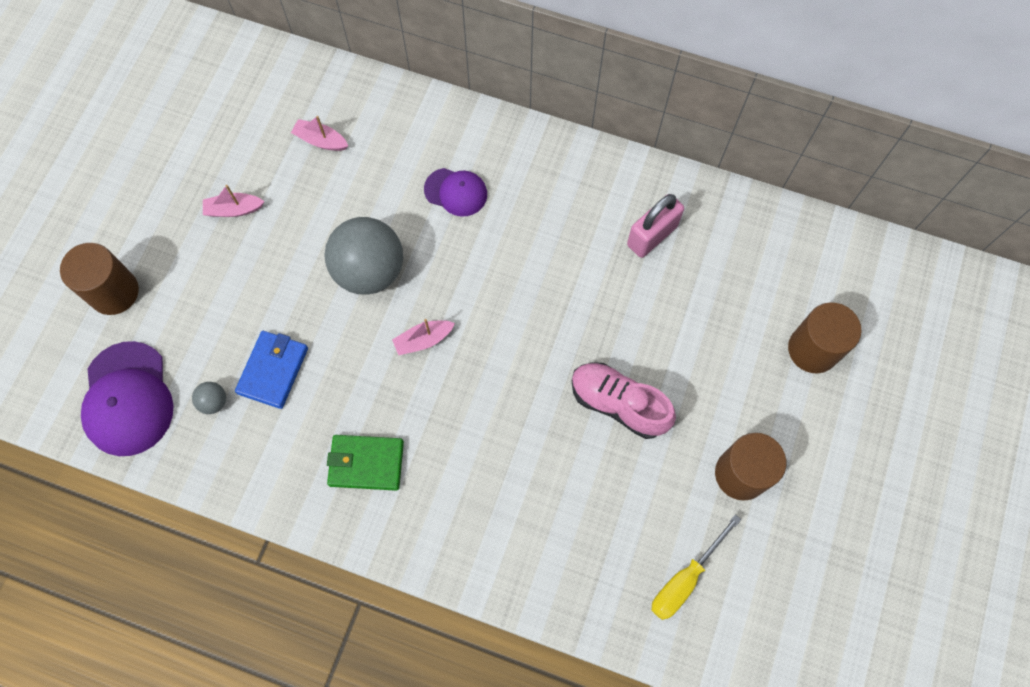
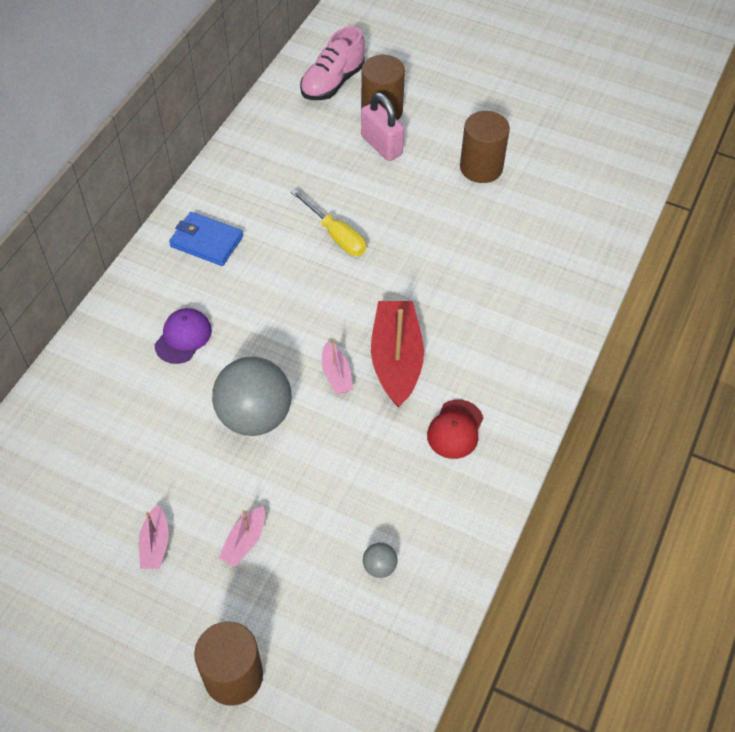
camera: 85 degrees left, 15 degrees down
(128, 399) = (367, 657): purple cap -> none
(273, 370) = (351, 508): blue wallet -> blue wallet (206, 241)
(321, 140) = (91, 454): pink boat -> pink boat (245, 541)
(366, 463) = (455, 429): green wallet -> red cap
(446, 397) = (396, 360): none -> red boat
(618, 404) = (415, 237): pink shoe -> pink shoe (333, 83)
(652, 236) = (261, 196): pink padlock -> pink padlock (381, 145)
(685, 579) = (564, 212): yellow screwdriver -> yellow screwdriver (336, 235)

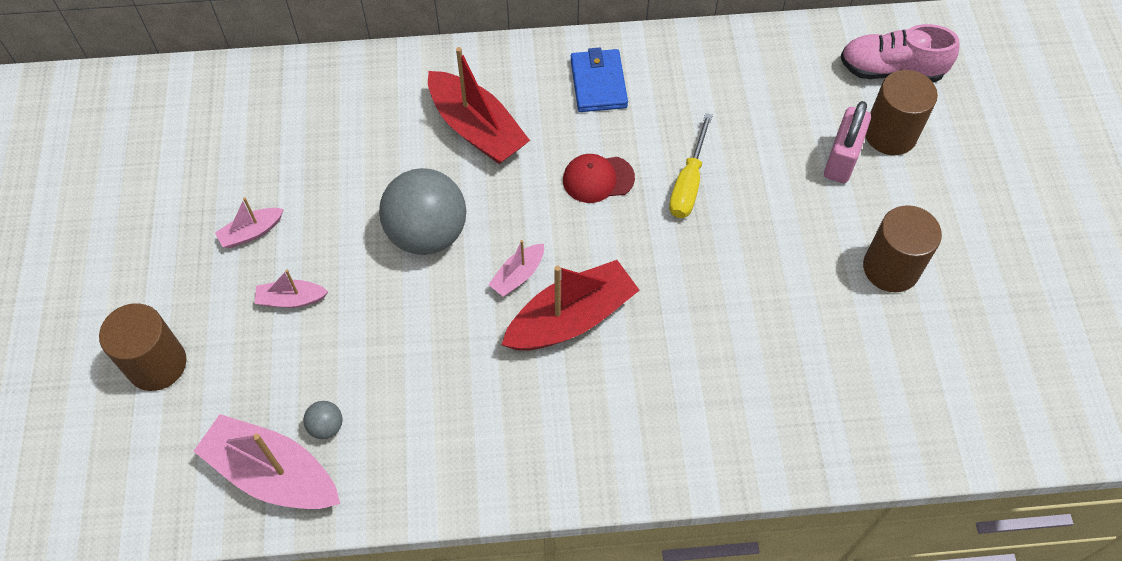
camera: 60 degrees right, 5 degrees up
(183, 337) = (476, 129): purple cap -> red boat
(397, 624) = (273, 474): none -> pink boat
(455, 429) = (522, 416): red cap -> red cap (598, 179)

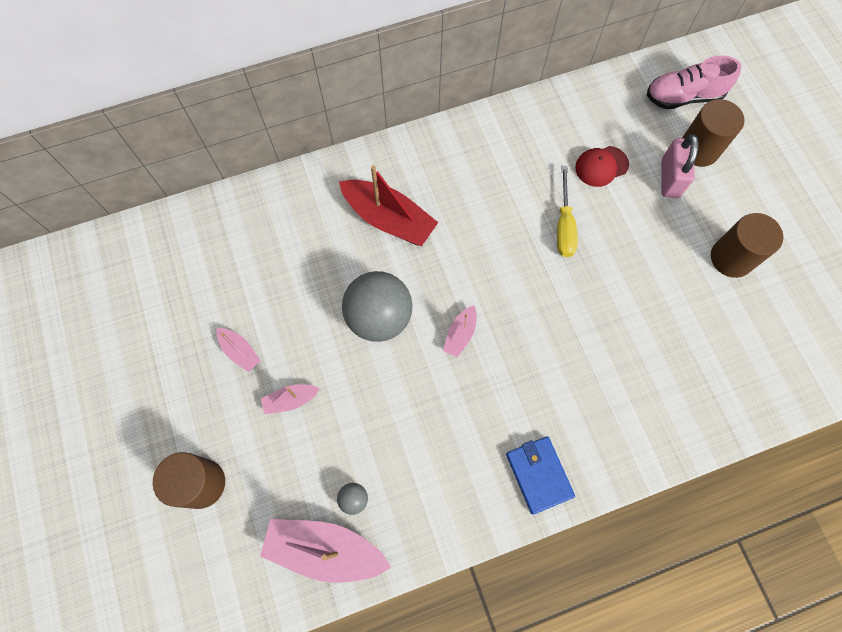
camera: 15 degrees left, 10 degrees up
(252, 232) = (240, 351): pink boat -> pink boat turned 90 degrees counterclockwise
(571, 319) = (511, 360): red boat -> none
(598, 83) = (470, 158): blue wallet -> blue wallet (539, 474)
(598, 179) = (495, 239): red cap -> red cap (601, 166)

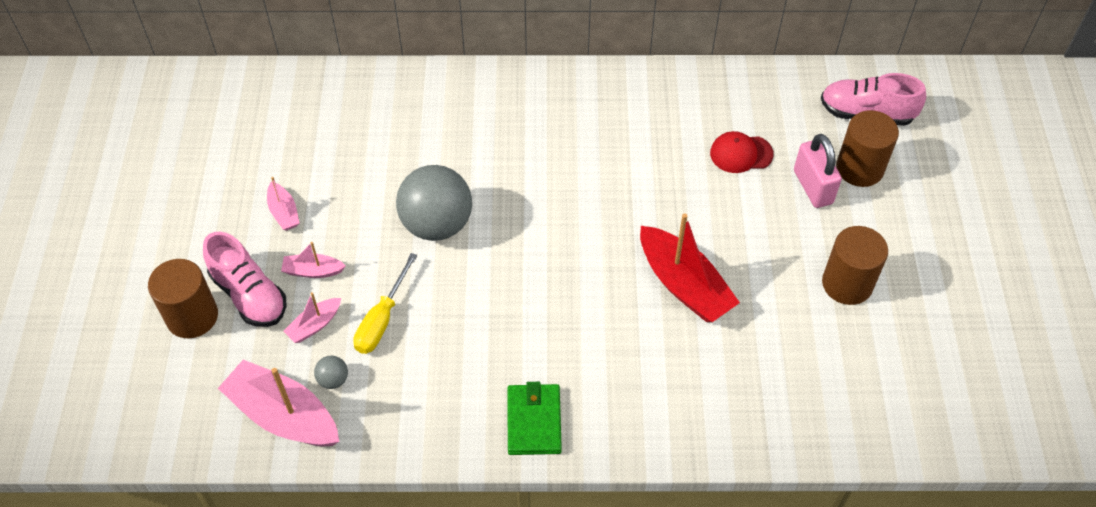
camera: 20 degrees right, 15 degrees down
(244, 443) = (249, 295): none -> pink shoe
(388, 219) = (489, 138): red boat -> red boat (683, 285)
(460, 334) = (513, 265): pink boat -> pink boat (315, 325)
(539, 474) = (534, 421): blue wallet -> green wallet
(564, 225) = (672, 198): yellow screwdriver -> yellow screwdriver (382, 319)
(670, 178) = (812, 187): pink padlock -> pink padlock turned 45 degrees counterclockwise

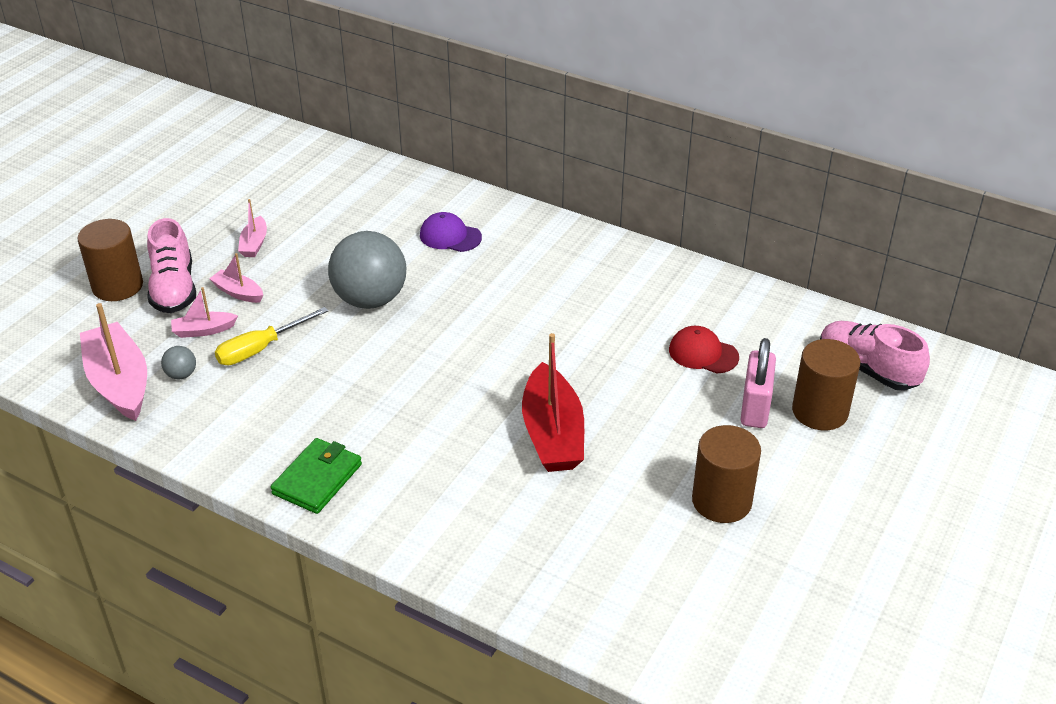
camera: 30 degrees right, 15 degrees down
(454, 127) = (450, 236): none -> purple cap

